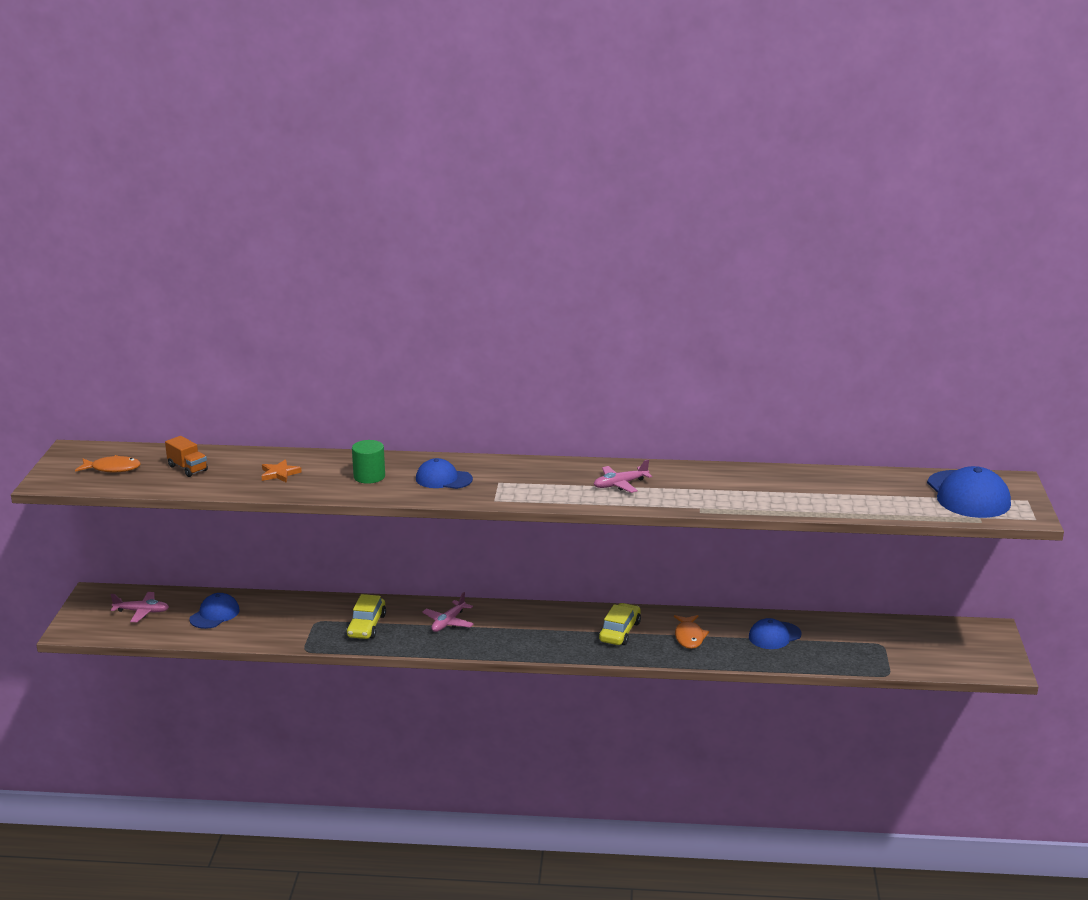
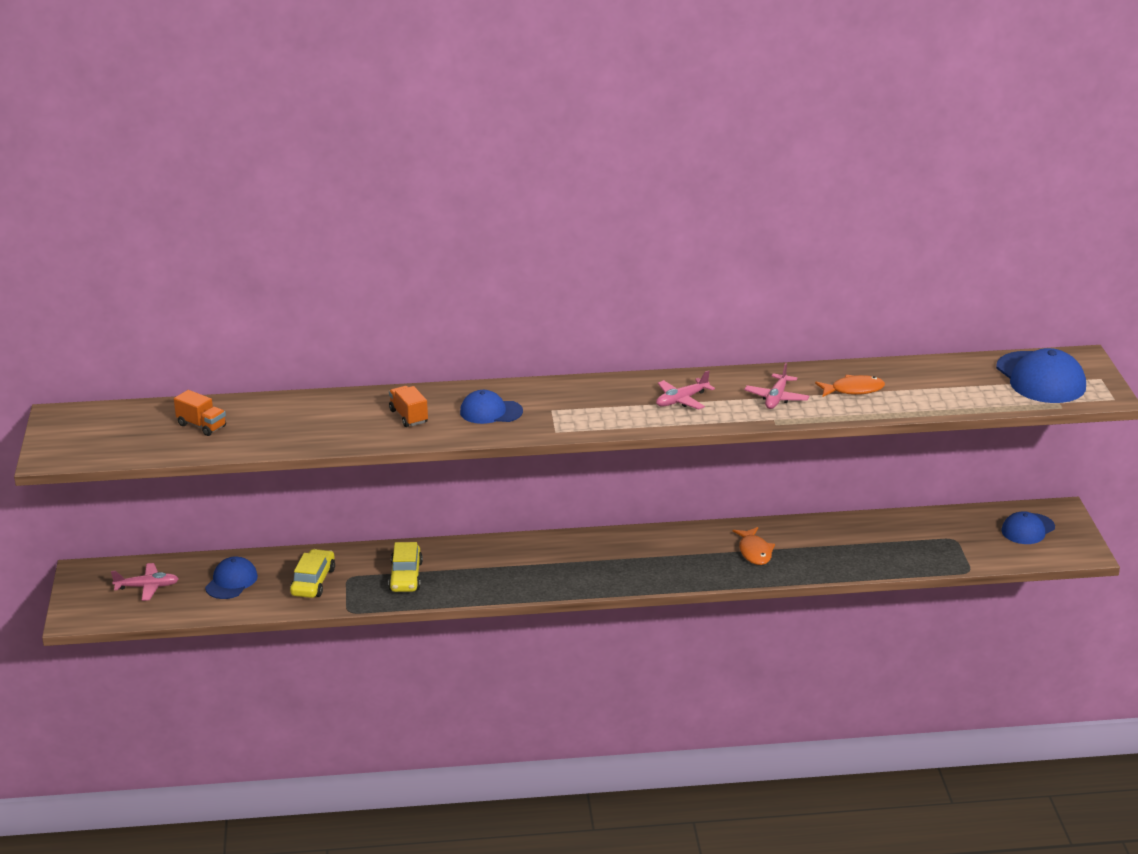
camera: 10 degrees left, 5 degrees up
(112, 468) = (116, 434): orange fish -> orange fish (853, 390)
(279, 473) = (308, 422): orange star -> none
(369, 476) = (408, 416): green cylinder -> orange truck
(448, 622) = (493, 563): pink plane -> pink plane (776, 398)
(620, 632) = (680, 554): yellow car -> yellow car (313, 582)
(774, 636) = (842, 541): blue cap -> blue cap (1028, 529)

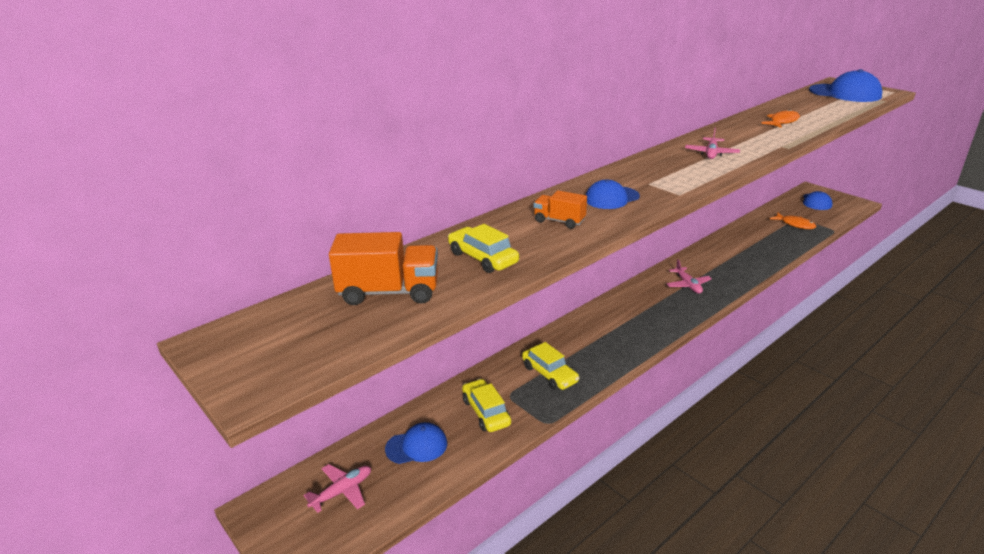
camera: 35 degrees left, 0 degrees up
(201, 426) = (389, 292): orange truck -> orange truck, size x1.69
(231, 581) = (417, 446): blue cap -> blue cap turned 90 degrees clockwise
(300, 425) = (483, 258): none -> yellow car
(754, 552) = (724, 263): orange fish -> orange fish (795, 224)
(776, 398) = (757, 137): pink plane -> pink plane (688, 285)

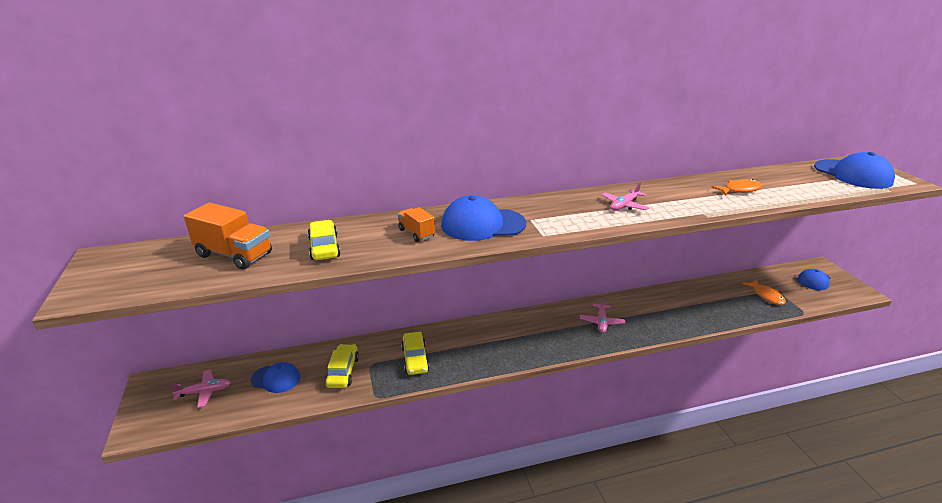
camera: 25 degrees right, 0 degrees up
(611, 198) = (482, 224): blue cap -> blue cap, size x1.65

